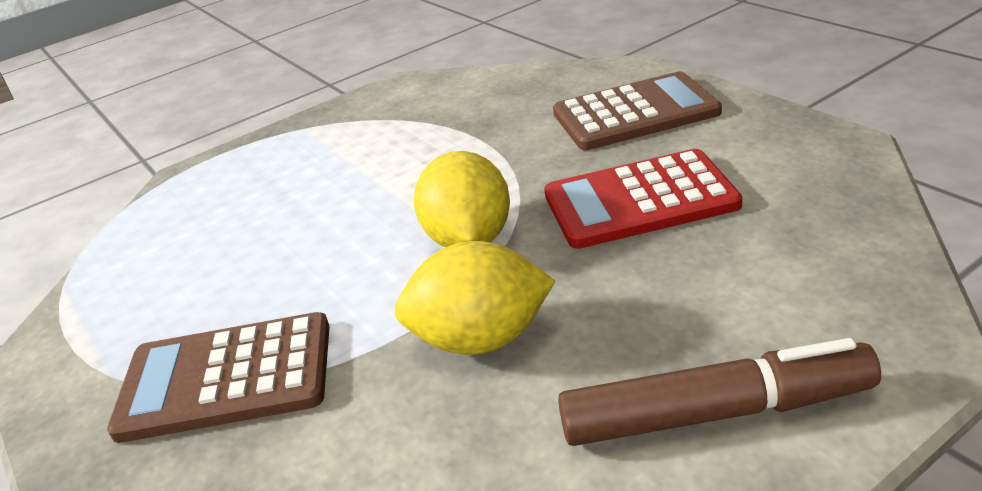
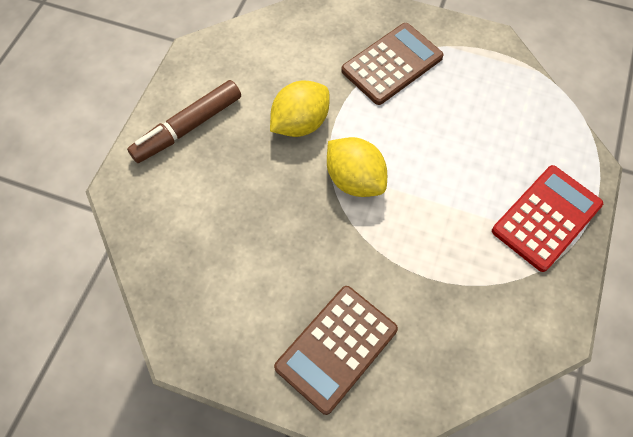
camera: 140 degrees right, 30 degrees up
(639, 200) = (281, 247): red calculator -> red calculator (546, 218)

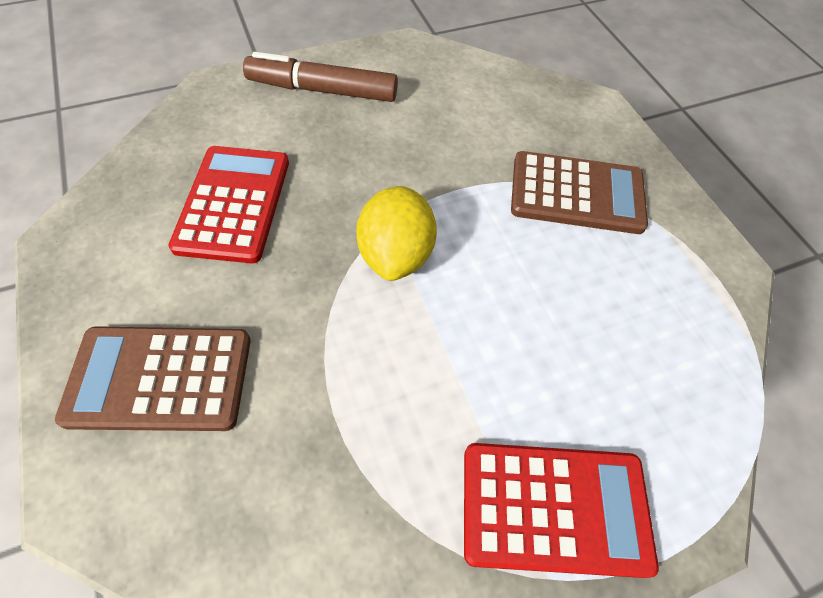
camera: 45 degrees right, 5 degrees down
(240, 238) = (234, 203): none -> red calculator
(300, 123) = (416, 165): yellow lemon -> none

